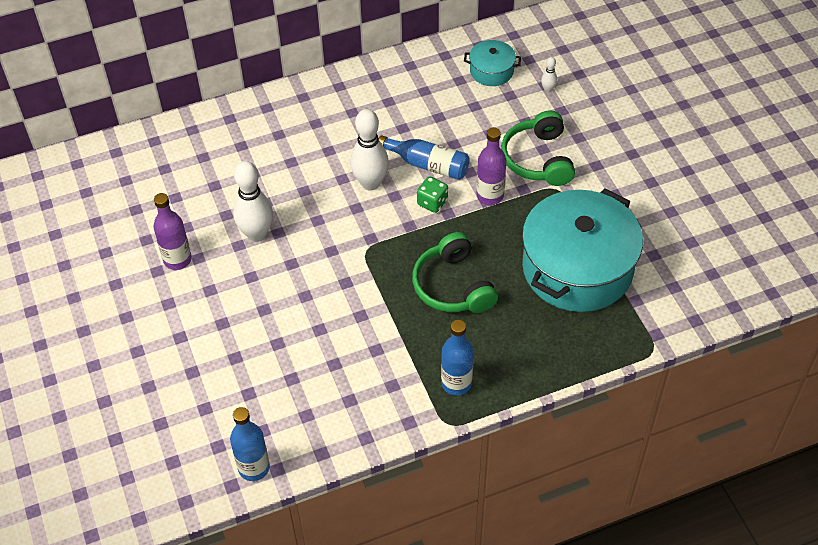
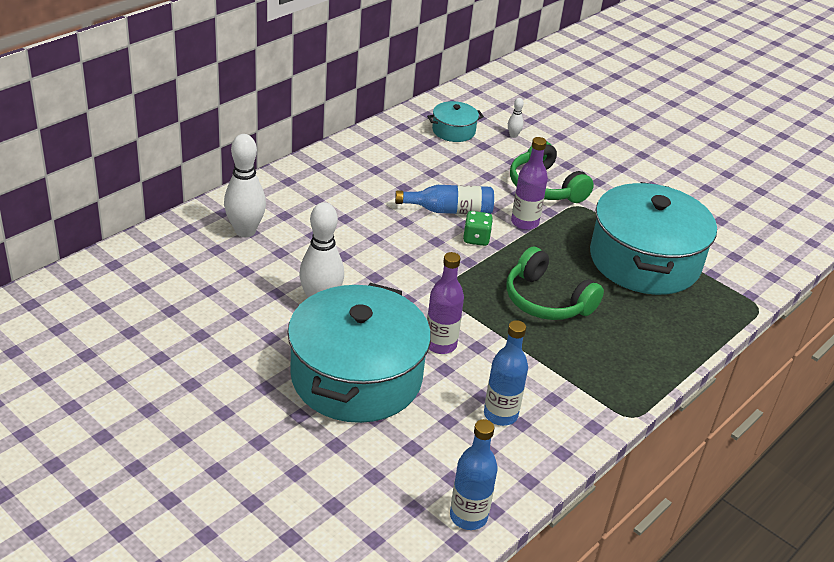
camera: 30 degrees left, 15 degrees down
(177, 260) = (249, 344): purple bottle -> purple bottle (440, 344)
(243, 315) = (356, 377): none -> turquoise pot
(370, 183) = (405, 236): white bowling pin -> white bowling pin (245, 231)
(456, 383) = (612, 380): blue bottle -> blue bottle (500, 415)

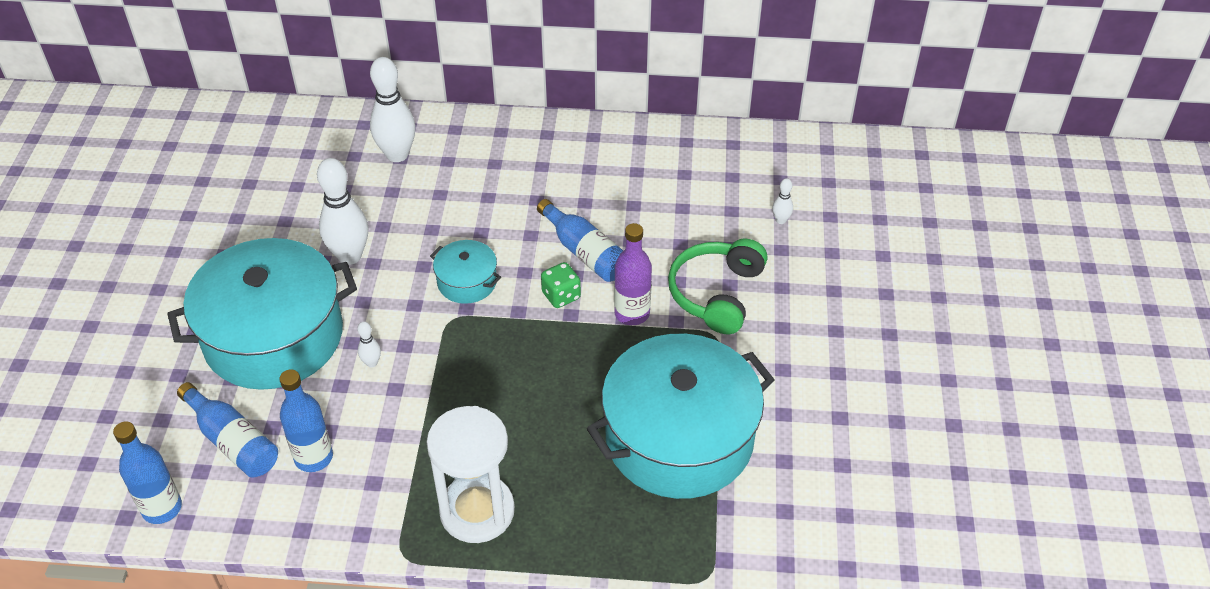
camera: 55 degrees right, 10 degrees up
(440, 344) = (371, 363): purple bottle -> white bowling pin
(440, 447) = (233, 441): none -> blue bottle
(453, 131) = (727, 177): turquoise pot -> turquoise pot (467, 282)
(546, 301) = (519, 398): green headphones -> none
(624, 366) = (477, 511): none -> white hourglass

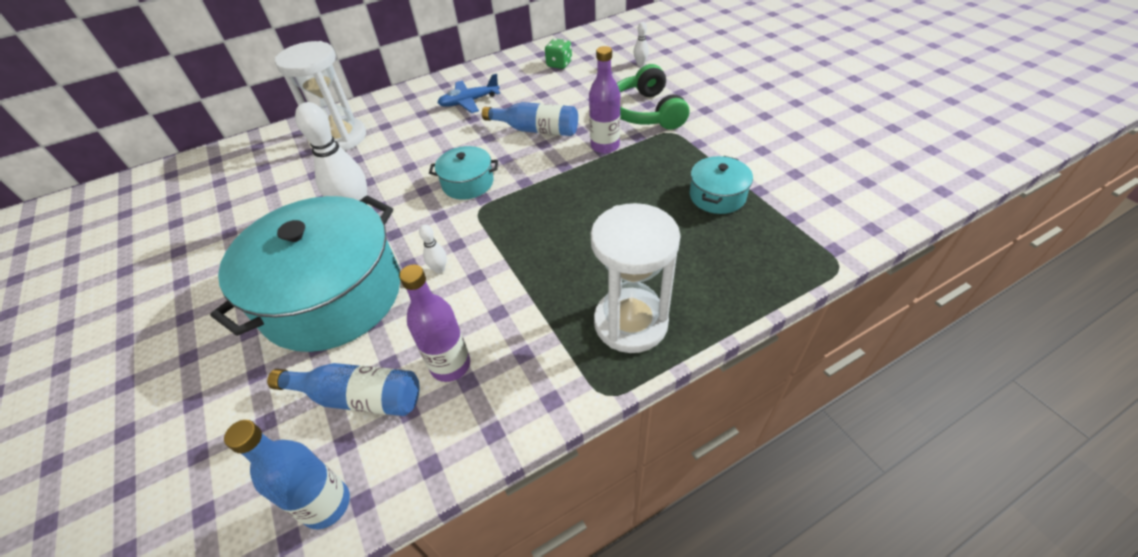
camera: 30 degrees left, 0 degrees up
(313, 457) = (450, 365): blue bottle -> purple bottle
(397, 155) = (341, 138): white bowling pin -> white hourglass
(552, 174) = (469, 102): none -> blue plane
(561, 296) = (546, 159): green dice -> green dice (559, 64)
(679, 438) = (717, 196): turquoise pot -> turquoise pot, size x0.45

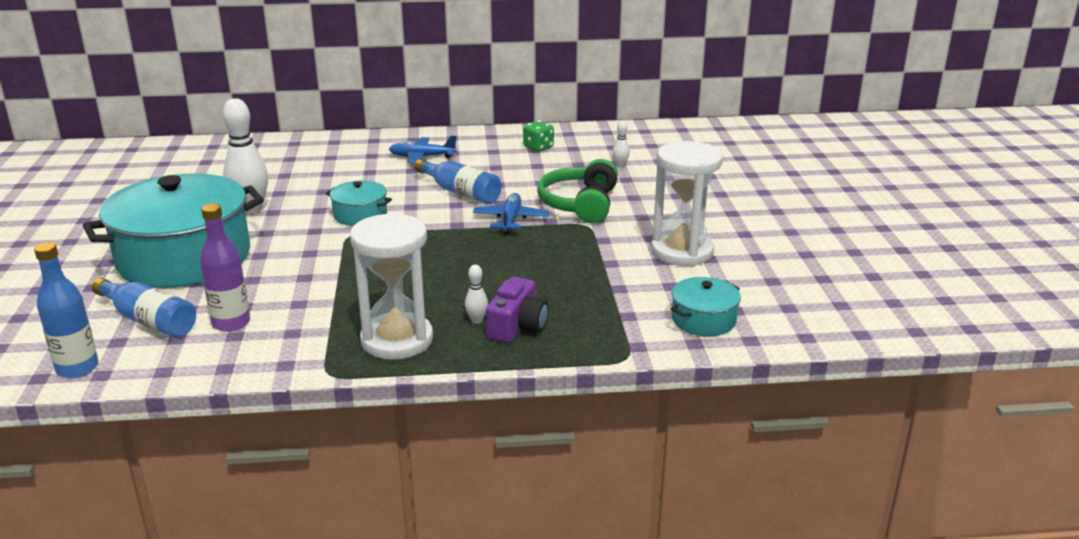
camera: 20 degrees right, 20 degrees down
(341, 138) = (286, 157): white hourglass -> white hourglass (682, 251)
(439, 269) = (280, 264): white bowling pin -> white bowling pin (477, 320)
(605, 146) = (510, 220): purple bottle -> blue plane
(717, 196) = (573, 281): turquoise pot -> turquoise pot (703, 320)
(720, 264) = (517, 327): none -> purple camera

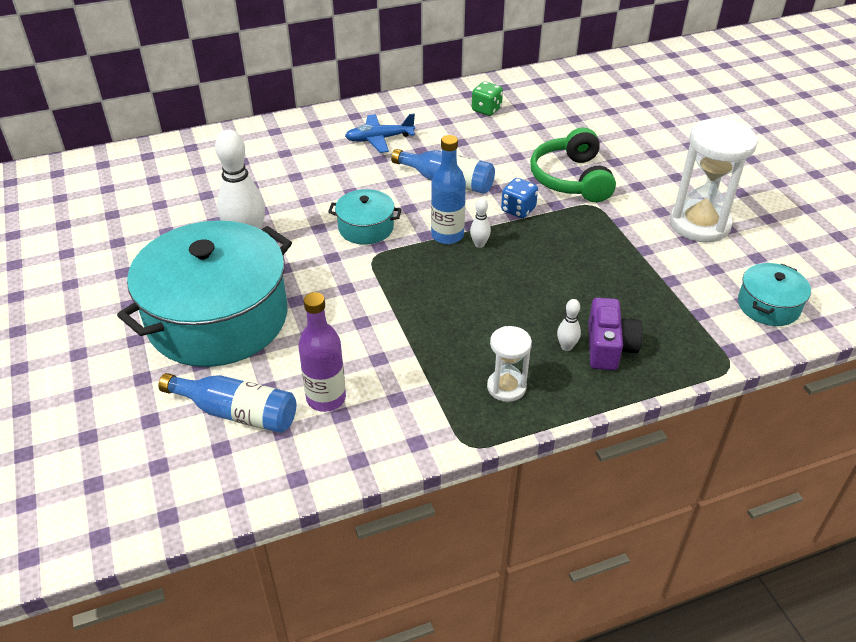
camera: 15 degrees left, 15 degrees up
(77, 368) = (202, 494): blue bottle -> blue bottle (447, 235)
(397, 340) = (506, 387): white hourglass -> white hourglass, size x0.54
(510, 220) = (518, 210): blue plane -> blue dice
(620, 165) = (578, 122): white bowling pin -> white bowling pin (479, 244)

